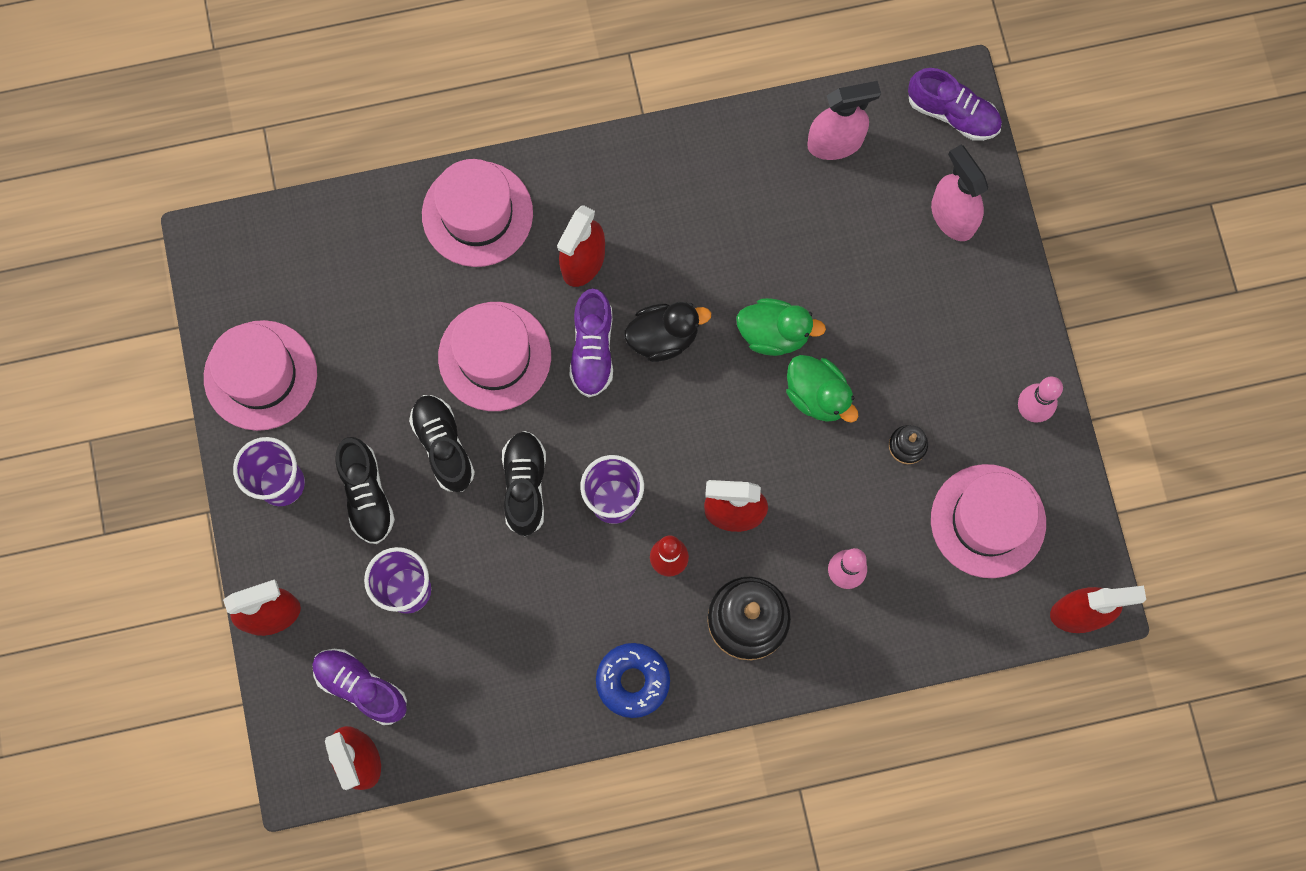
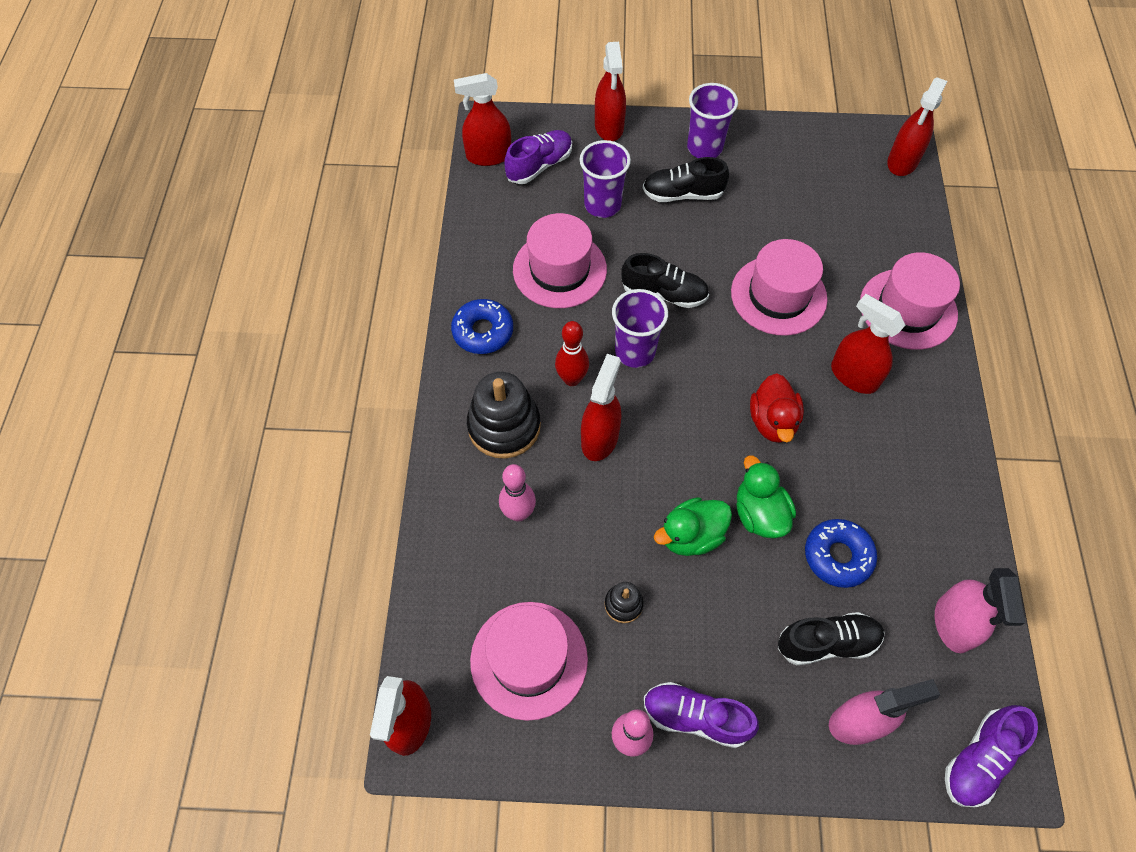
camera: 105 degrees right, 15 degrees down
(250, 240) = (902, 162): none -> red spray bottle
(260, 375) = (791, 150): pink hat -> pink hat (559, 269)
(443, 446) = (710, 248): black shoe -> black shoe (827, 643)
(592, 349) = (771, 365): purple shoe -> purple shoe (696, 717)
(663, 337) = (772, 421): black duck -> red duck
(774, 333) = (759, 513): green duck -> green duck turned 135 degrees clockwise
(798, 253) = (837, 556): none -> blue donut

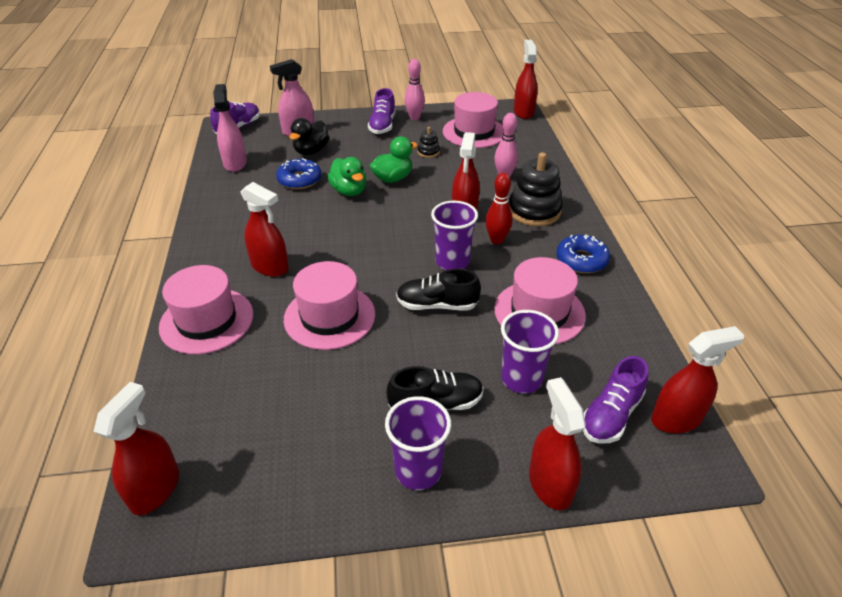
camera: 170 degrees right, 20 degrees down
(696, 717) = (382, 125): purple shoe -> purple shoe turned 90 degrees clockwise
(772, 421) = (338, 234): red duck -> none
(827, 643) = (311, 151): black shoe -> black duck

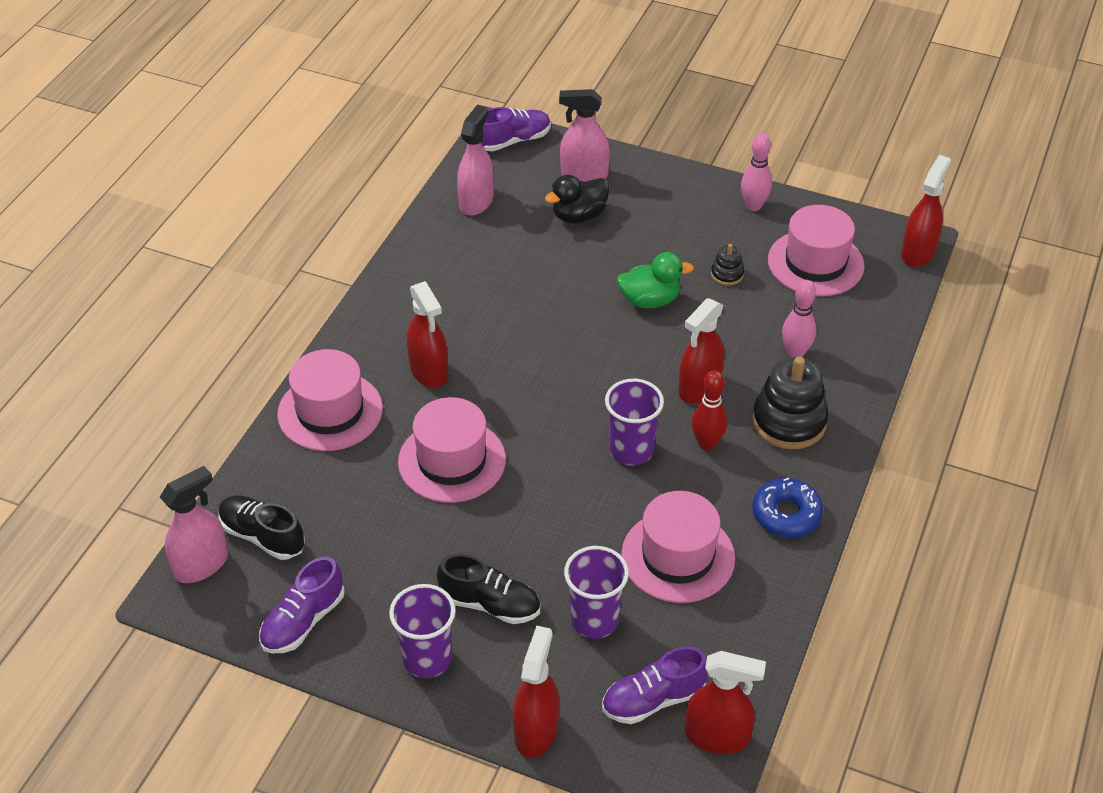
camera: 30 degrees right, 5 degrees up
(155, 489) = (201, 565): red spray bottle -> pink spray bottle
(299, 180) = (536, 258): blue donut -> none
(349, 191) = (583, 299): green duck -> none
(382, 125) = (700, 204): purple shoe -> purple shoe (303, 621)
(437, 305) = (572, 497): black shoe -> black shoe (262, 536)

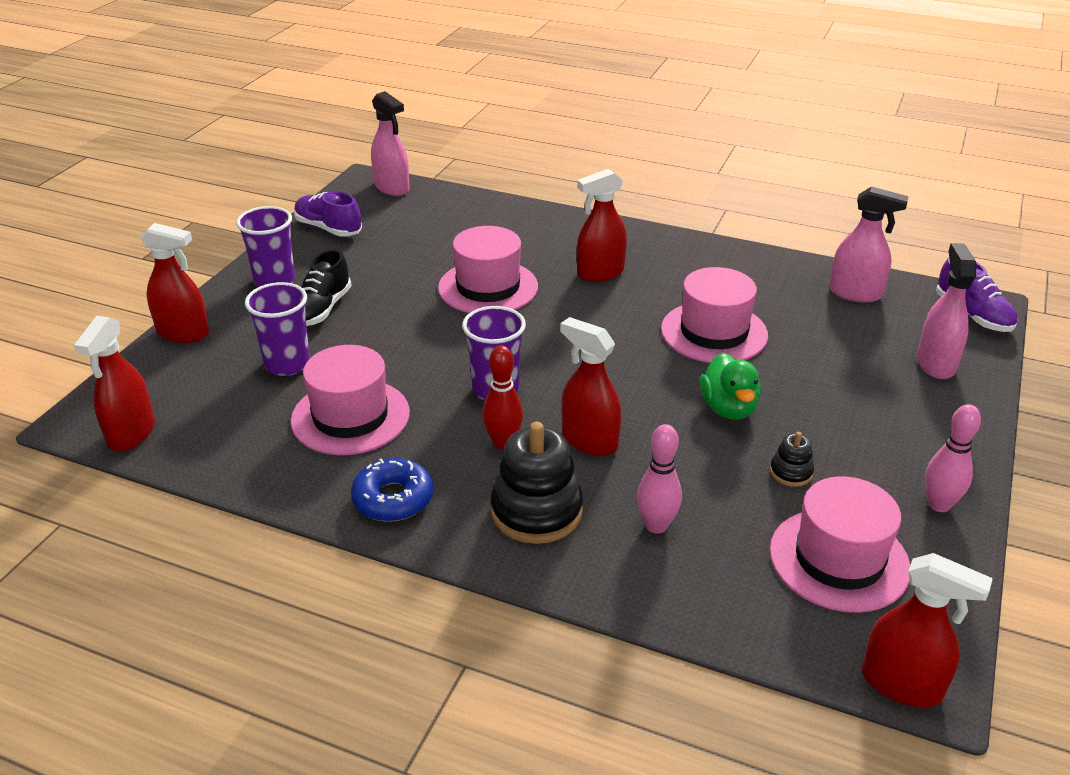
camera: 90 degrees right, 10 degrees down
(262, 536) = (415, 208): black shoe -> none
(330, 411) = (548, 229): pink hat -> pink hat (714, 332)
(579, 216) = (859, 359): black duck -> none
(653, 699) = (188, 396): purple shoe -> none

